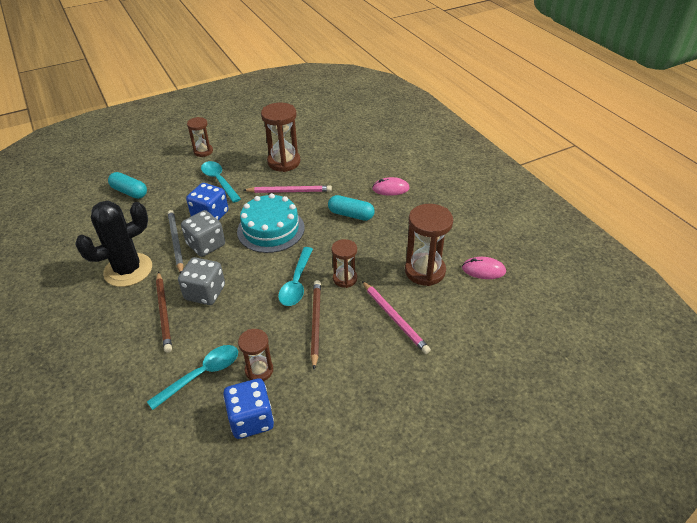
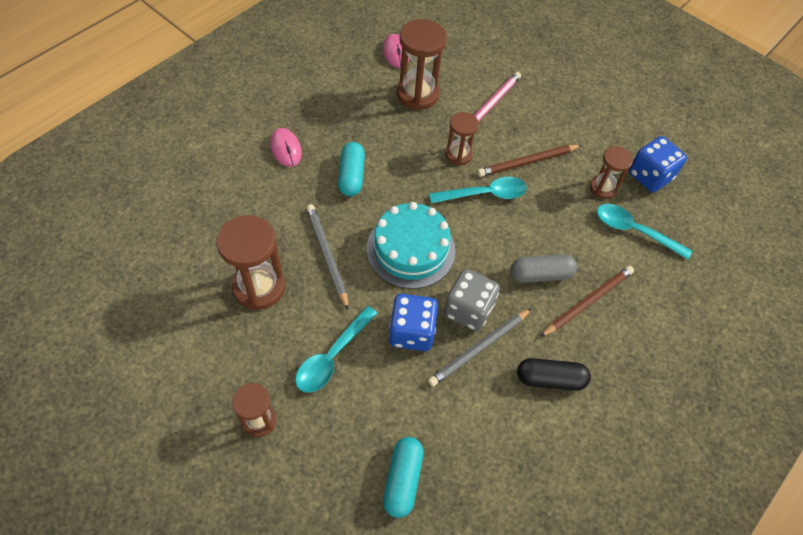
camera: 115 degrees left, 15 degrees up
(128, 270) = (550, 379): black cactus -> black capsule
(205, 293) = (540, 274): grey dice -> grey capsule
(289, 191) = (327, 255): pink pencil -> grey pencil

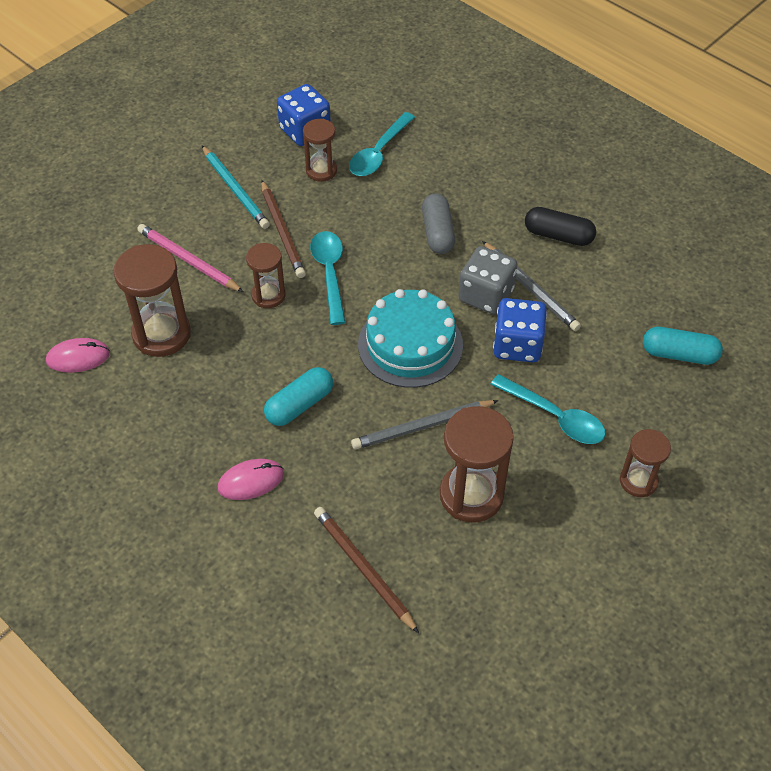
camera: 85 degrees left, 5 degrees down
(351, 176) = (299, 405): turquoise capsule -> turquoise capsule turned 45 degrees counterclockwise
(550, 379) = (558, 235): black capsule -> black capsule turned 75 degrees counterclockwise
(570, 131) = (235, 189): none -> turquoise pencil
(587, 302) = (468, 199): brown pencil -> brown pencil (363, 569)

